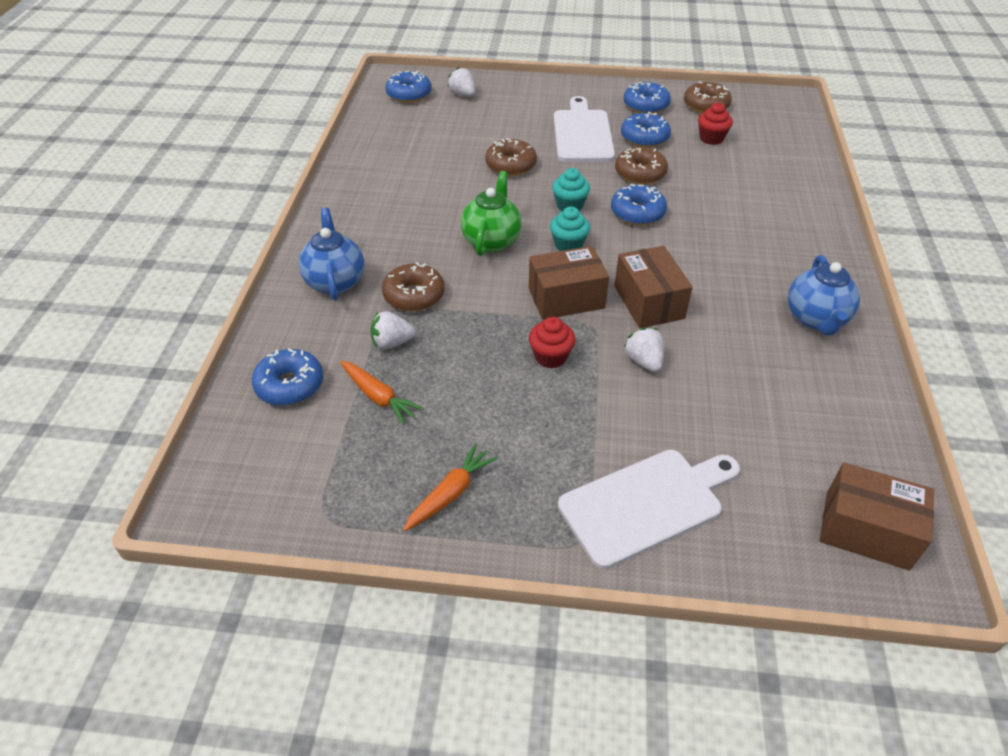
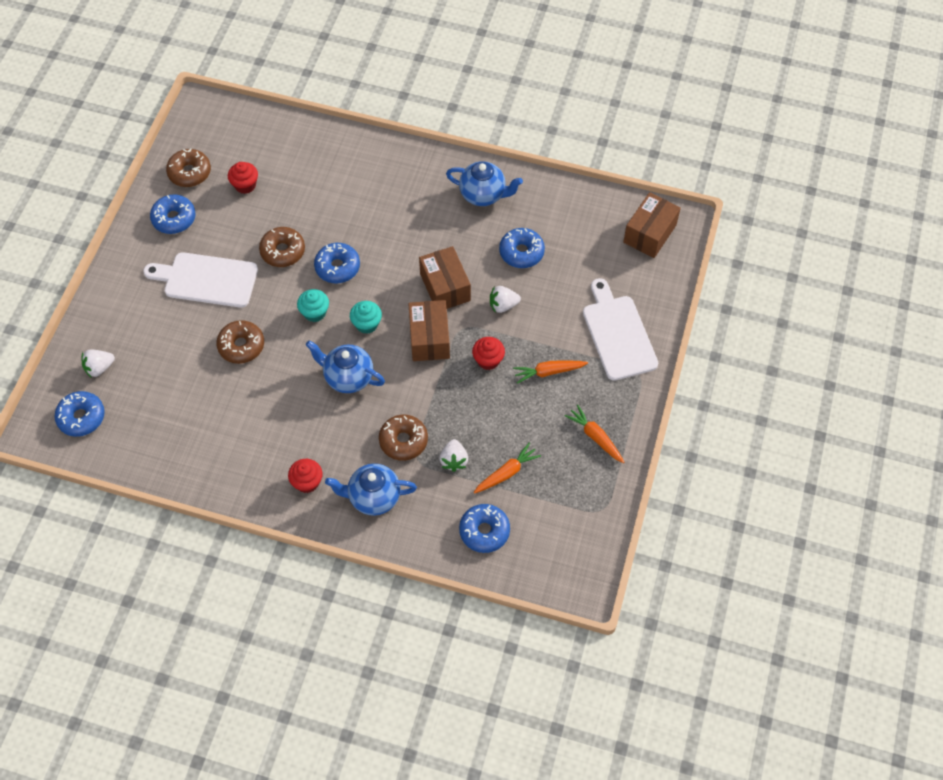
camera: 80 degrees left, 15 degrees up
(352, 231) = (307, 482): none -> red cupcake
(491, 241) = (348, 377): green teapot -> blue teapot
(550, 424) = (548, 372): none -> orange carrot
(644, 138) = (228, 234): blue donut -> blue donut (521, 252)
(649, 302) = (445, 287): brown box -> brown box turned 75 degrees clockwise

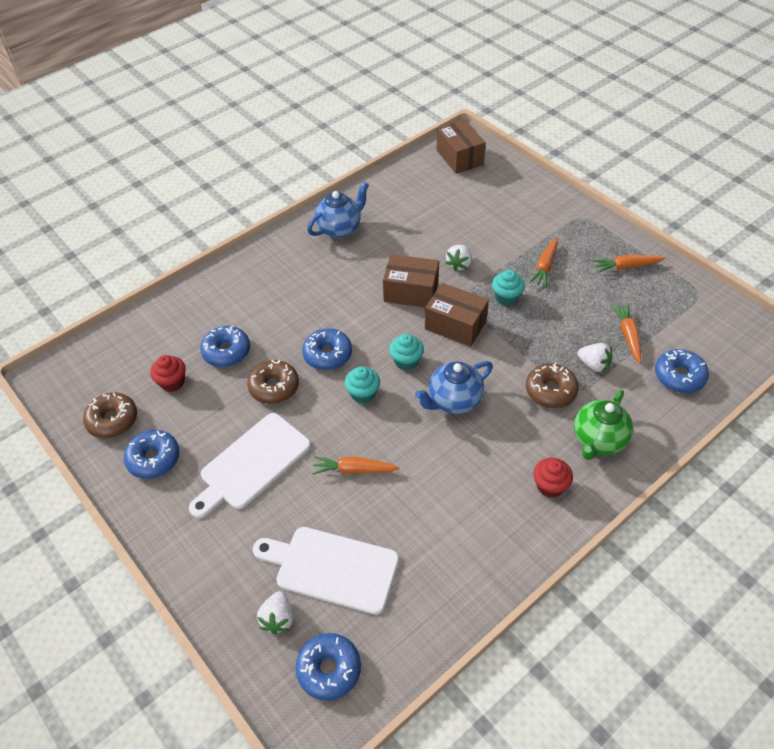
camera: 55 degrees left, 10 degrees down
(241, 346) = (354, 470): brown donut -> orange carrot
(373, 497) = (598, 440): blue teapot -> green teapot
(488, 360) = (506, 297): red cupcake -> turquoise cupcake
(521, 252) = (416, 231): blue donut -> blue donut (226, 352)
(618, 334) = (538, 213): white cutting board -> white cutting board (332, 568)

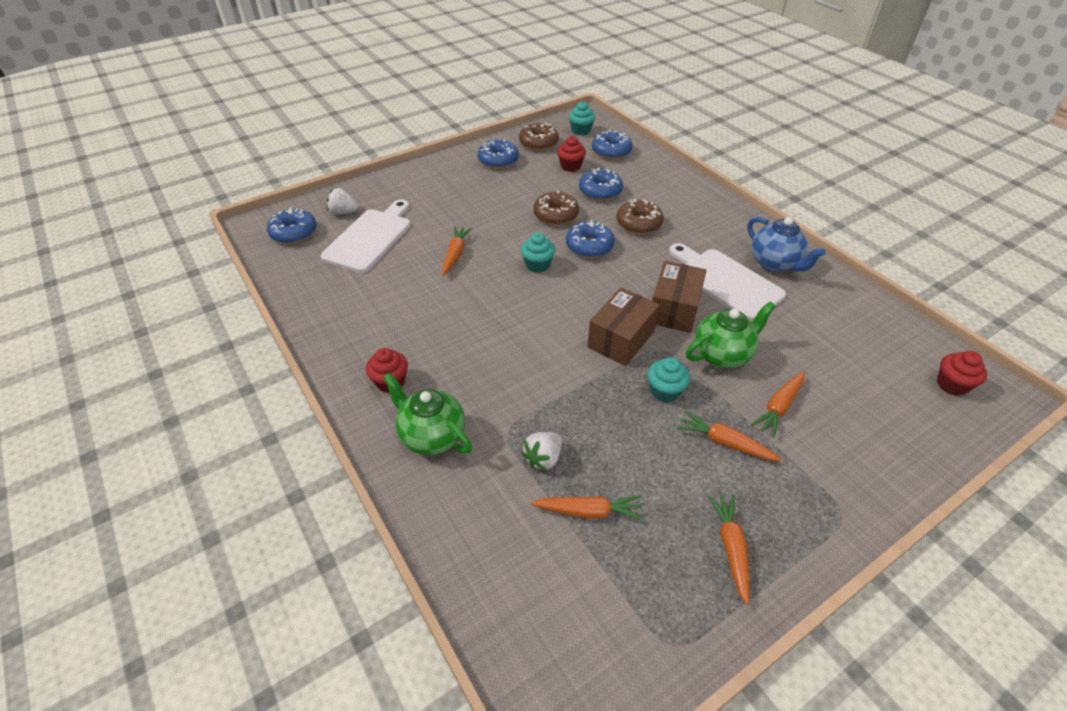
camera: 95 degrees right, 5 degrees down
(252, 464) = (479, 203): white cutting board -> white cutting board (726, 282)
(406, 361) = (573, 296): turquoise cupcake -> turquoise cupcake (581, 131)
(453, 401) = (515, 325): blue teapot -> none
(459, 264) = (722, 355): white strawberry -> green teapot
(460, 157) = (951, 385): brown box -> red cupcake
(504, 238) = (779, 407): none -> orange carrot
(550, 391) = (511, 406): brown donut -> brown donut (638, 223)
(679, 376) = (506, 556): blue donut -> blue donut (611, 151)

